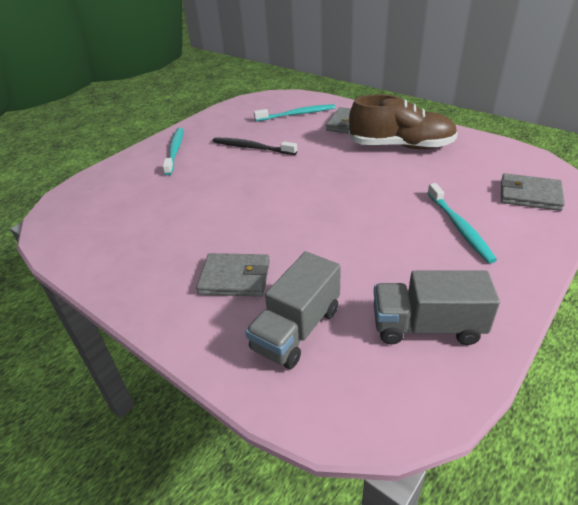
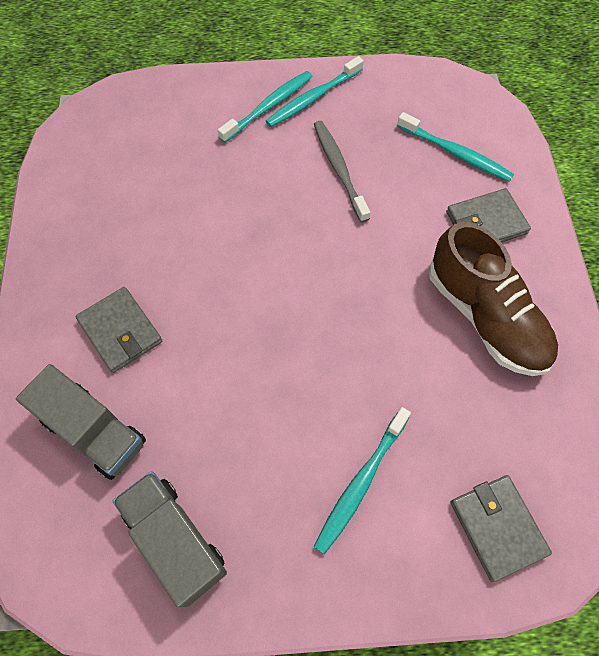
camera: 45 degrees right, 25 degrees up
(195, 136) = (312, 98): none -> turquoise toothbrush
(251, 147) = (339, 169): black toothbrush -> grey toothbrush
(296, 329) = (94, 431): grey truck -> grey truck turned 135 degrees counterclockwise

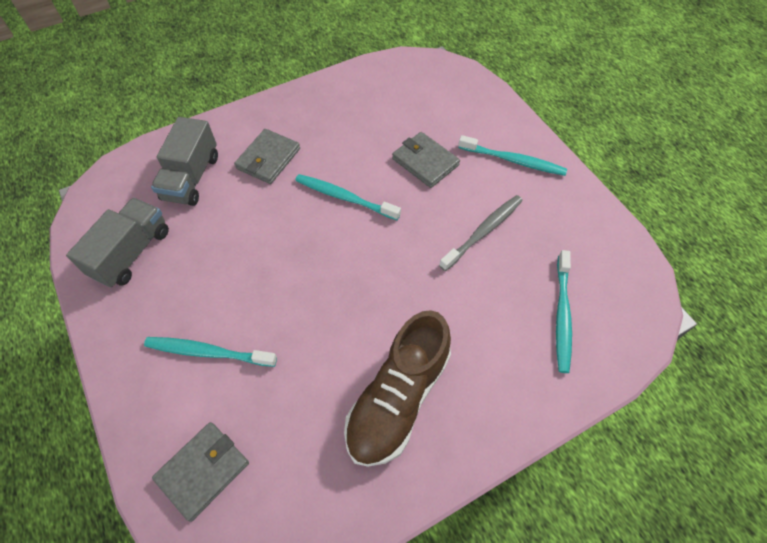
camera: 65 degrees right, 5 degrees down
(312, 98) = (543, 185): turquoise toothbrush -> turquoise toothbrush (344, 197)
(486, 223) = (499, 367): grey wallet -> grey wallet (425, 162)

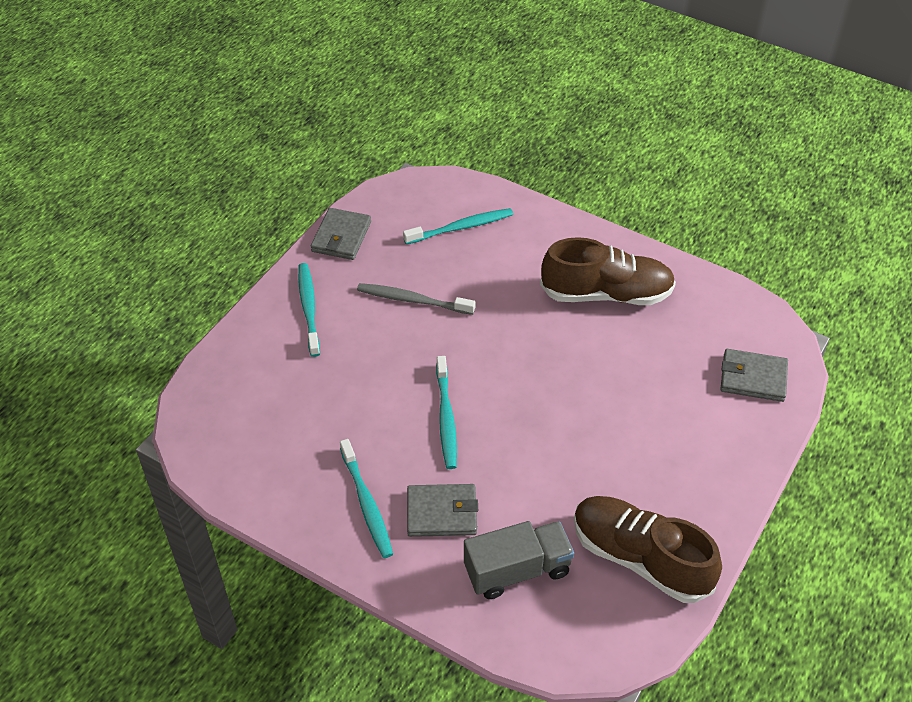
camera: 120 degrees left, 10 degrees down
(132, 253) = (640, 558): grey truck -> brown shoe
(207, 352) = (674, 431): turquoise toothbrush -> turquoise toothbrush (367, 504)
(425, 162) = (355, 374): grey wallet -> grey wallet (341, 237)

